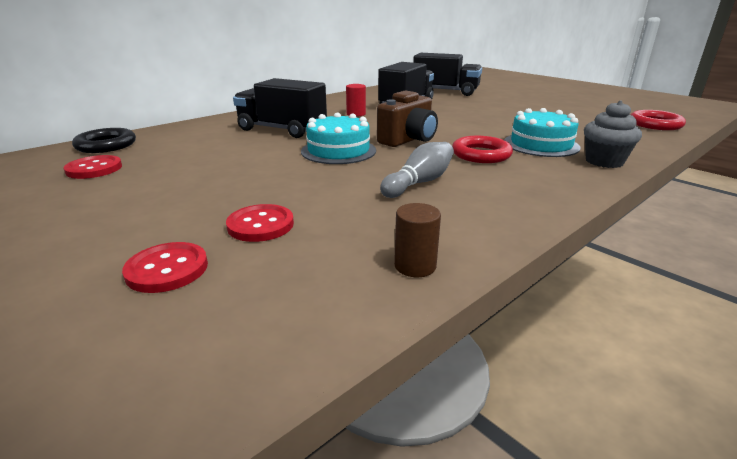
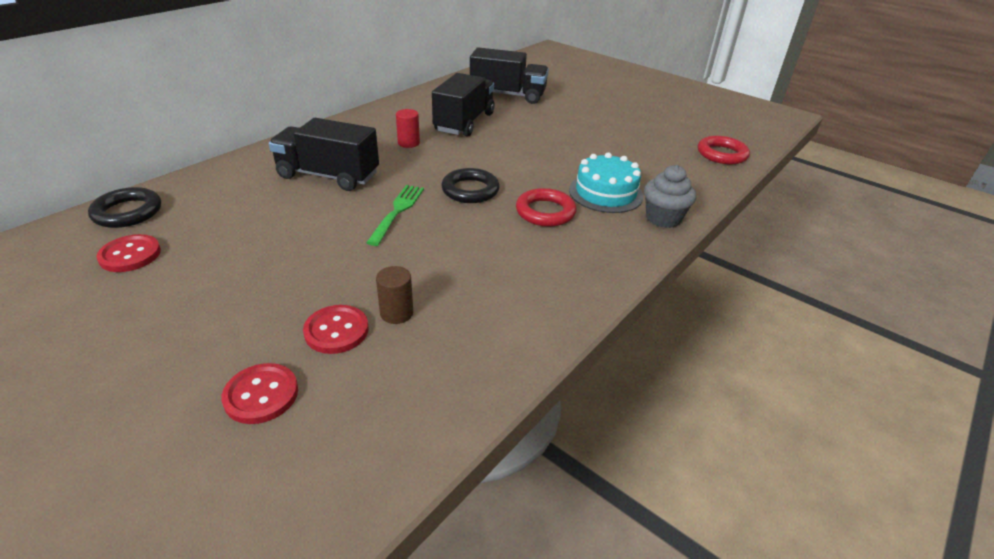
camera: 10 degrees left, 10 degrees up
(338, 151) = (397, 212): turquoise cake -> green fork
(408, 140) = (470, 190): brown camera -> black ring
(415, 266) = (485, 373): brown cylinder -> brown cylinder (396, 313)
(419, 183) = (485, 260): grey bowling pin -> none

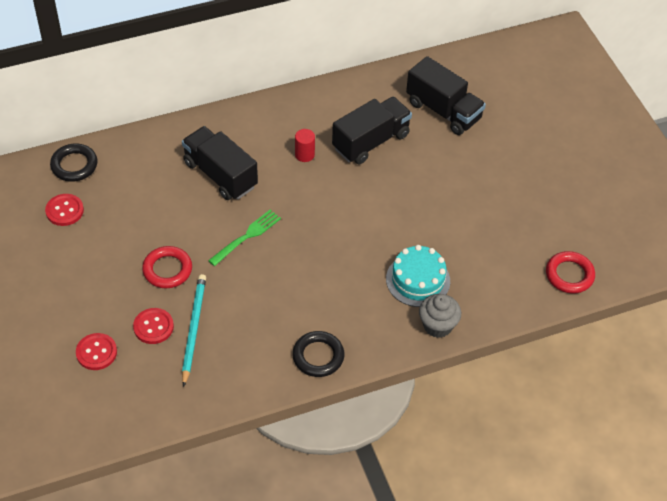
camera: 30 degrees right, 15 degrees up
(396, 313) = (193, 329): brown cylinder -> turquoise pencil
(470, 190) = (314, 234): black ring -> black ring (318, 356)
(545, 212) = (353, 281): red ring -> red ring (167, 270)

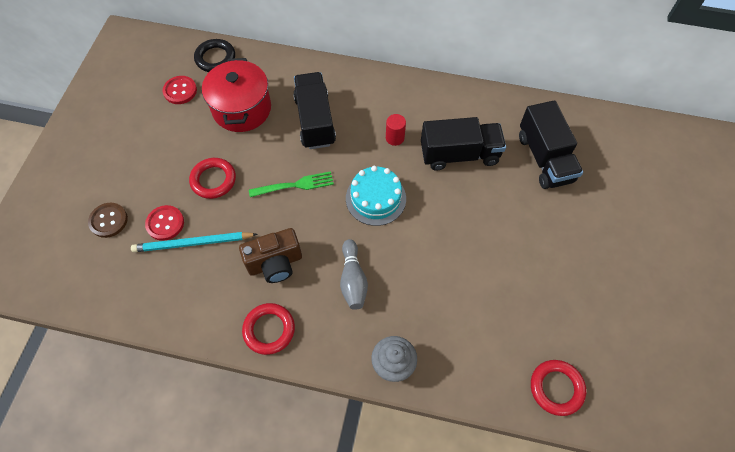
camera: 35 degrees right, 10 degrees up
(96, 352) = (108, 220): red button -> brown button
(141, 197) = (242, 109): none -> red pot
(193, 329) = (192, 243): turquoise pencil -> turquoise pencil turned 135 degrees counterclockwise
(281, 306) = (275, 263): none -> brown camera
(318, 356) = (269, 330): black ring -> red ring
(357, 283) = (353, 280): none -> grey bowling pin
(418, 280) = (407, 308): turquoise cake -> turquoise cake (375, 198)

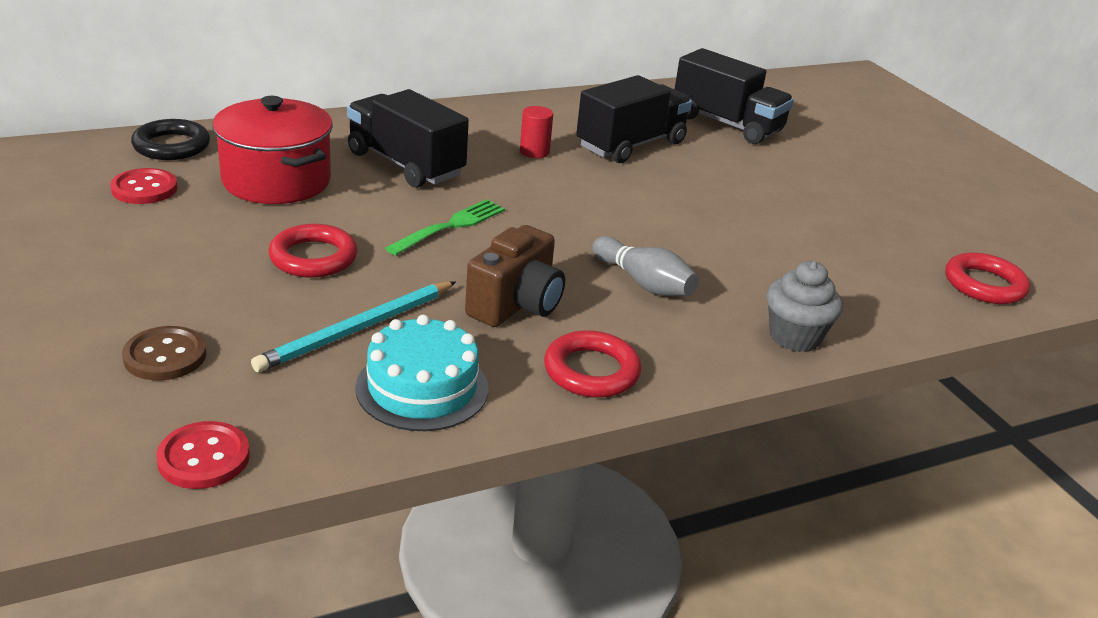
camera: 40 degrees left, 30 degrees down
(165, 223) = (281, 325): red button -> red button (204, 458)
(375, 198) = (577, 206): turquoise cake -> turquoise cake (422, 388)

